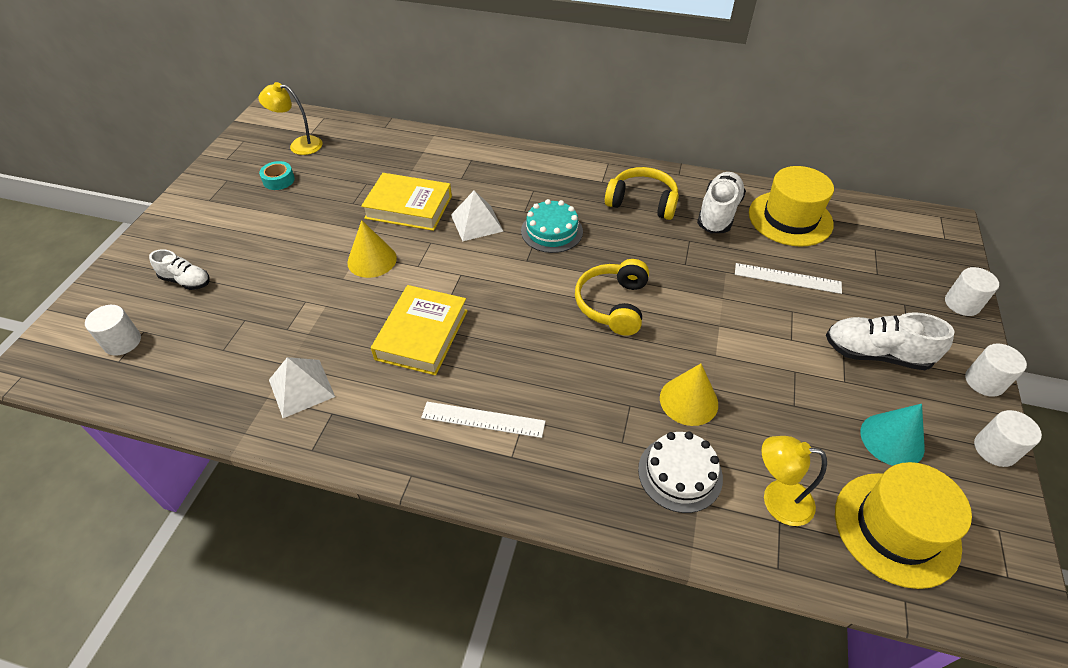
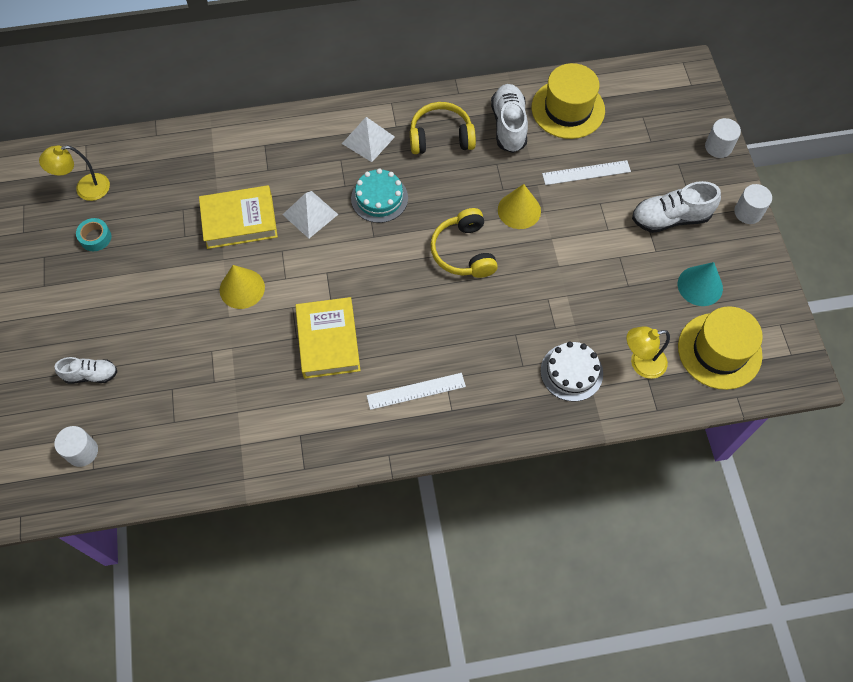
camera: 25 degrees left, 15 degrees up
(301, 388) = (262, 425): white pyramid -> white pyramid (368, 140)
(688, 400) = (555, 313): yellow cone -> yellow cone (519, 210)
(995, 449) = (766, 265): white cylinder -> none

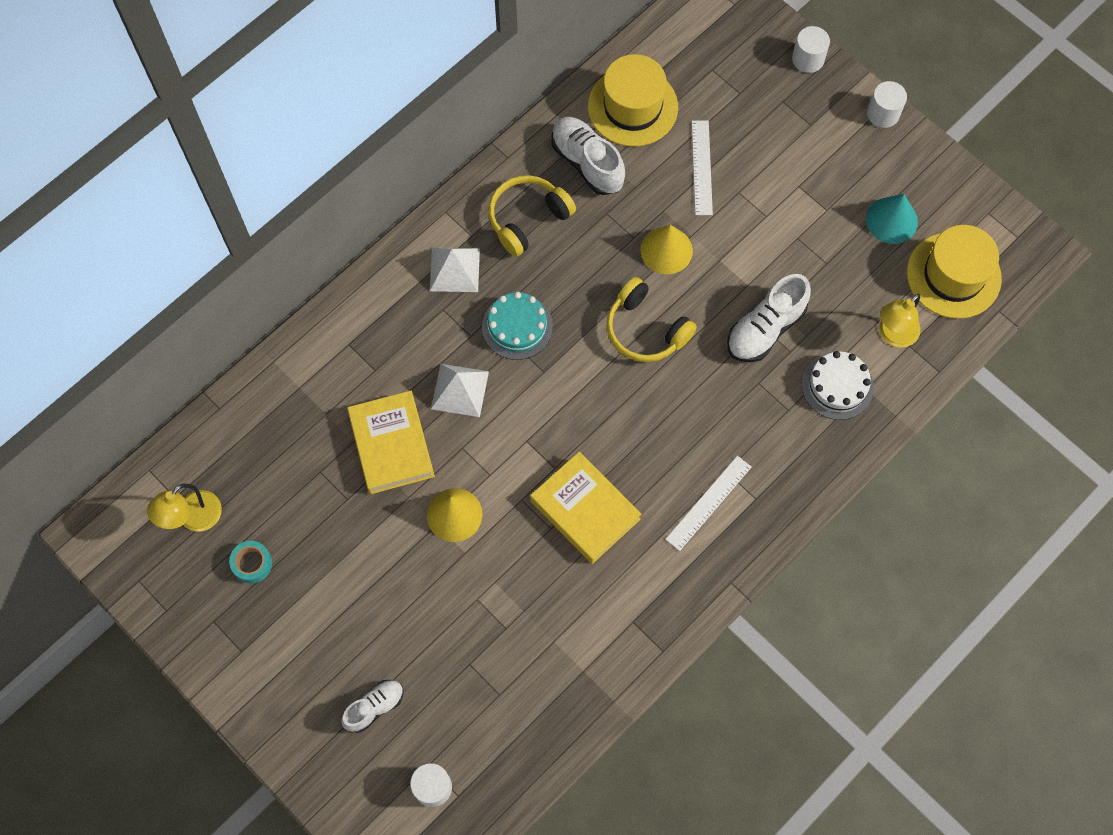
camera: 35 degrees left, 5 degrees up
(239, 221) = (392, 445): yellow book -> yellow book turned 60 degrees counterclockwise
(586, 173) = (702, 167): white ruler -> white ruler turned 45 degrees counterclockwise
(670, 218) = (816, 166): white shoe -> white shoe (765, 329)

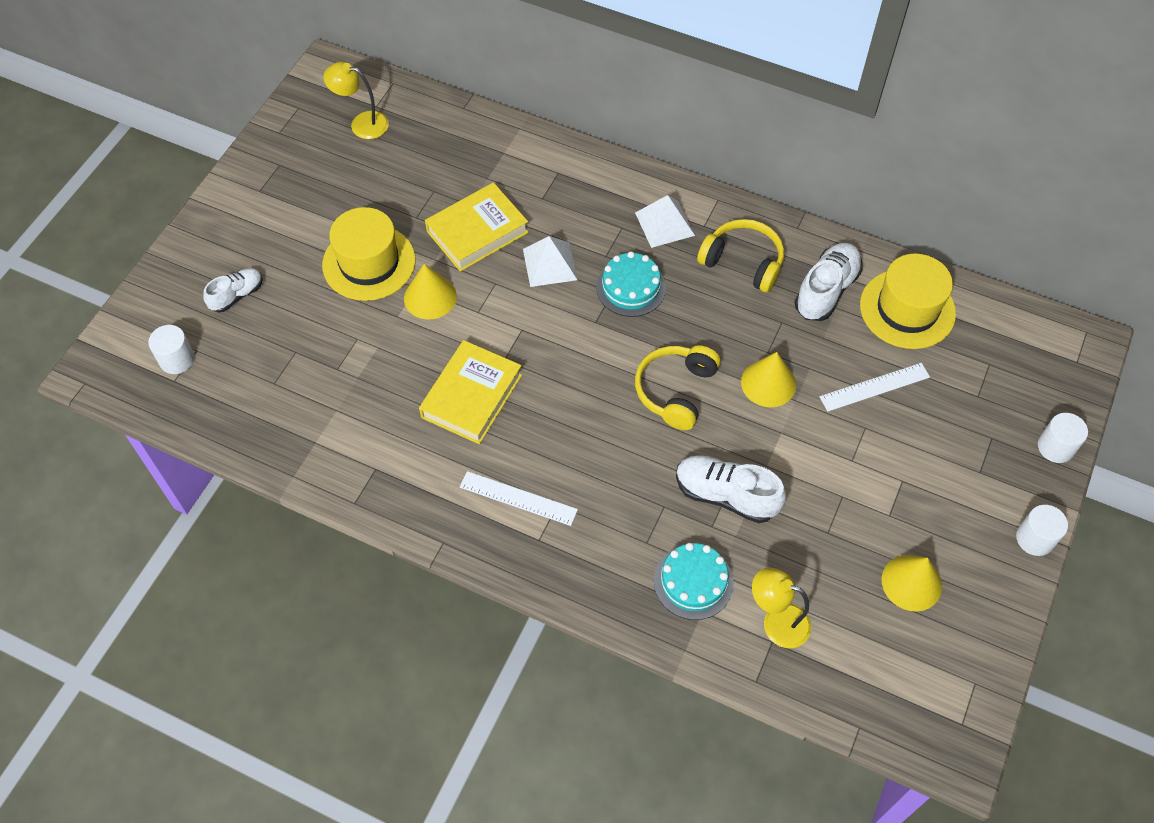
camera: 70 degrees right, 10 degrees down
(252, 564) = (336, 173): turquoise tape -> none
(374, 707) = (237, 295): white shoe -> white shoe turned 75 degrees counterclockwise
(837, 386) = (693, 582): white cake -> turquoise cake
(891, 220) = (911, 583): turquoise cone -> yellow cone
(953, 275) = (878, 665): yellow hat -> yellow hat (369, 262)

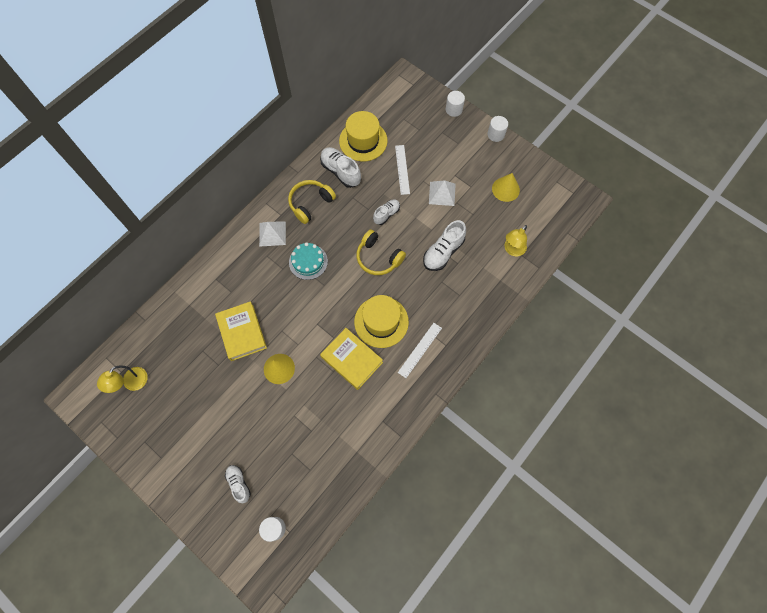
camera: 75 degrees left, 10 degrees up
(369, 262) = (242, 399): yellow hat -> yellow hat (381, 322)
(550, 264) = (278, 299): white pyramid -> white pyramid (442, 193)
(693, 582) = (485, 280): turquoise cake -> none
(768, 383) = (386, 214): yellow cone -> white shoe

